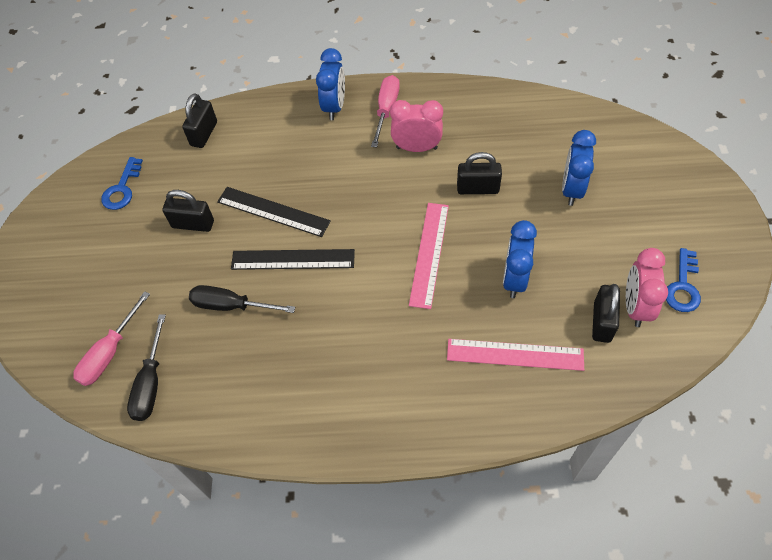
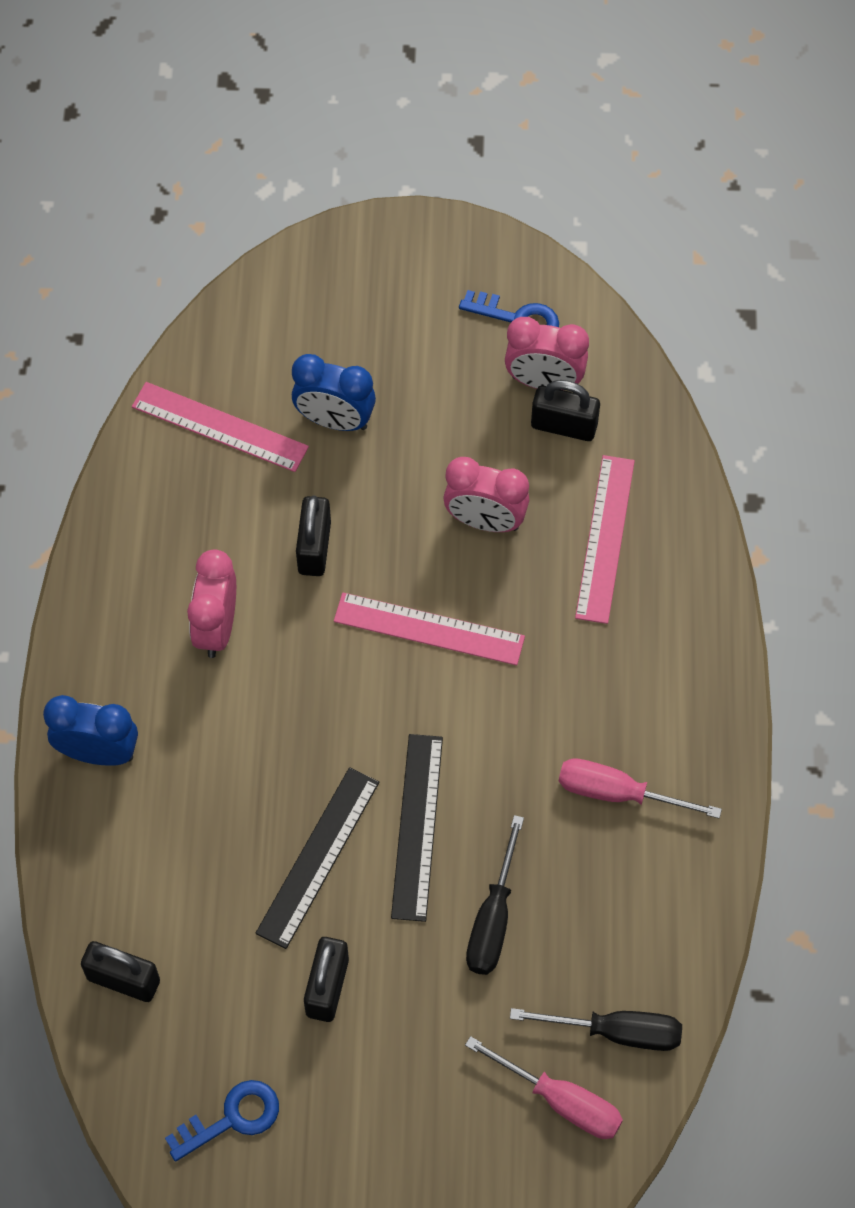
camera: 90 degrees left, 5 degrees up
(122, 189) = (232, 1118): blue key -> blue key turned 45 degrees counterclockwise
(386, 110) = (122, 668): pink screwdriver -> pink screwdriver (617, 793)
(514, 279) = (485, 521): blue clock -> pink clock
(552, 133) = (219, 427): none -> pink ruler

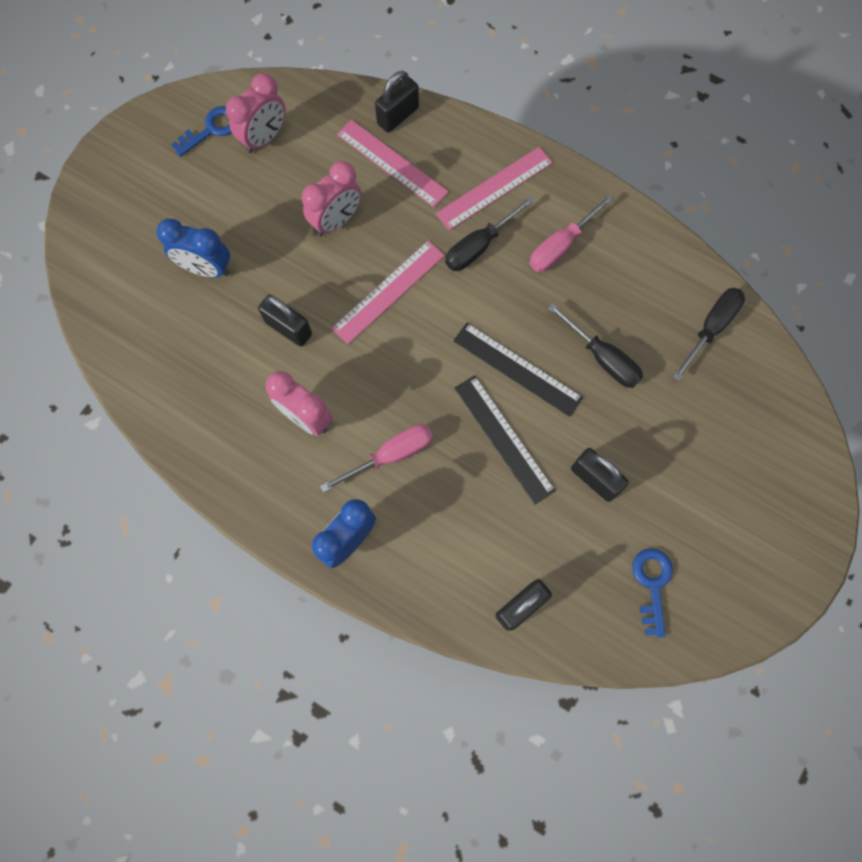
camera: 60 degrees left, 10 degrees up
(219, 427) = (162, 340): pink ruler -> pink ruler (494, 188)
(335, 420) = (207, 269): blue clock -> blue clock turned 60 degrees clockwise
(555, 698) = (479, 246): none -> black screwdriver
(561, 1101) = (738, 382): pink screwdriver -> pink screwdriver (391, 455)
(564, 426) = (302, 144): black padlock -> black padlock (398, 116)

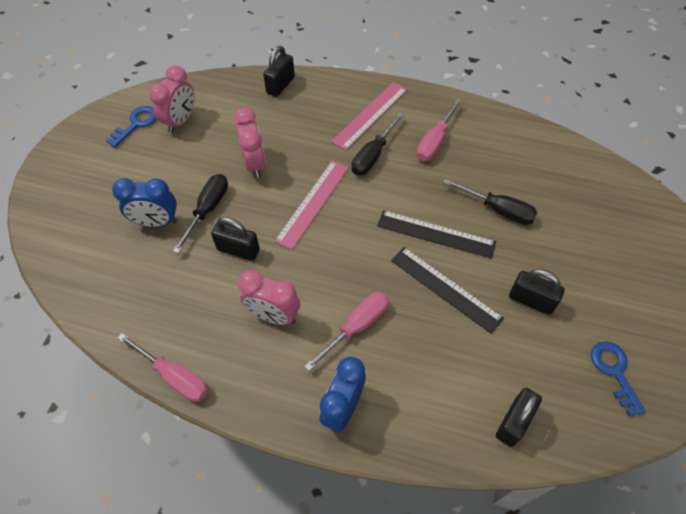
camera: 15 degrees left, 15 degrees down
(186, 456) = (174, 376): none -> pink screwdriver
(336, 221) = (255, 164): pink clock -> pink clock turned 45 degrees counterclockwise
(392, 163) = (286, 116): pink ruler -> none
(710, 328) = (569, 170): black screwdriver -> black screwdriver (208, 209)

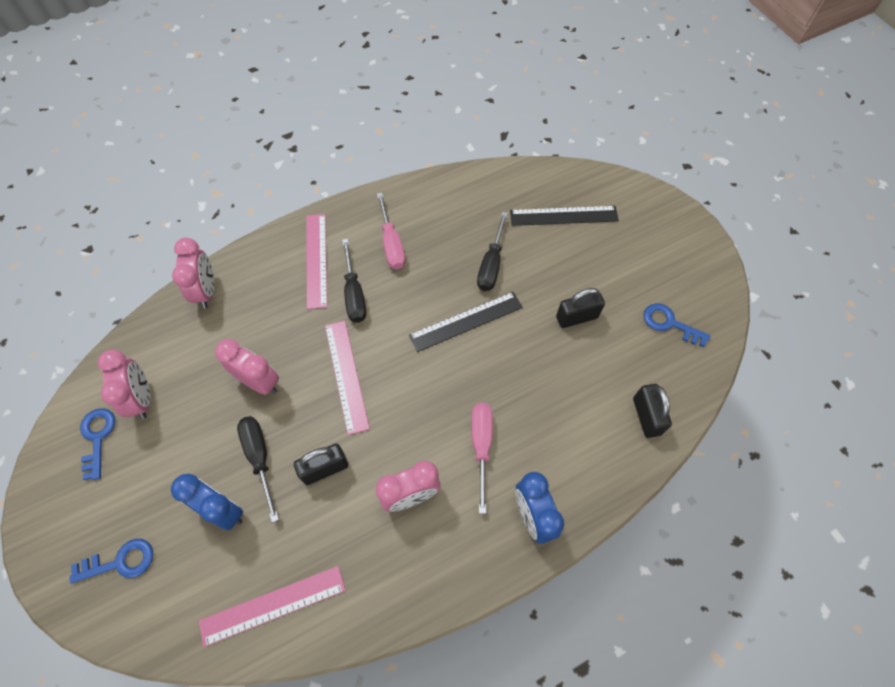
camera: 45 degrees left, 5 degrees up
(77, 203) = (120, 562): none -> blue key
(125, 303) = (273, 605): none -> pink ruler
(156, 222) = (223, 510): blue clock -> blue clock turned 105 degrees counterclockwise
(174, 376) = (383, 621): pink screwdriver -> none
(280, 85) = (206, 291): black padlock -> pink clock
(445, 288) = (513, 358): black ruler -> black ruler (563, 216)
(498, 210) = (491, 264): black screwdriver -> black screwdriver turned 120 degrees clockwise

